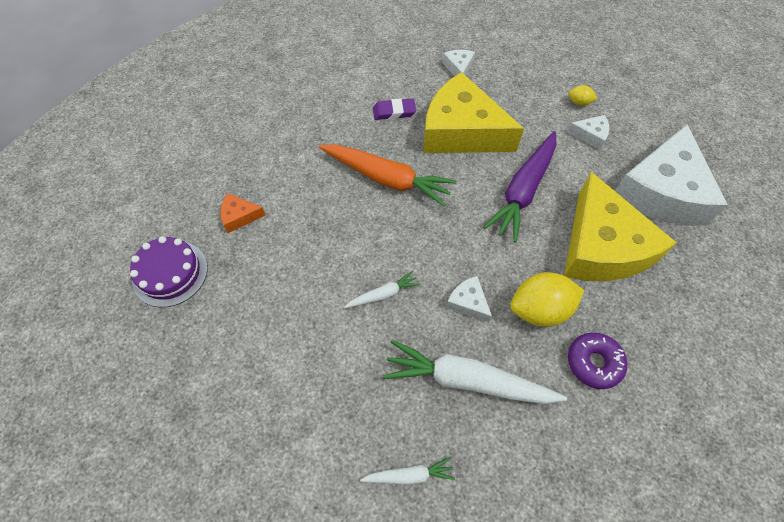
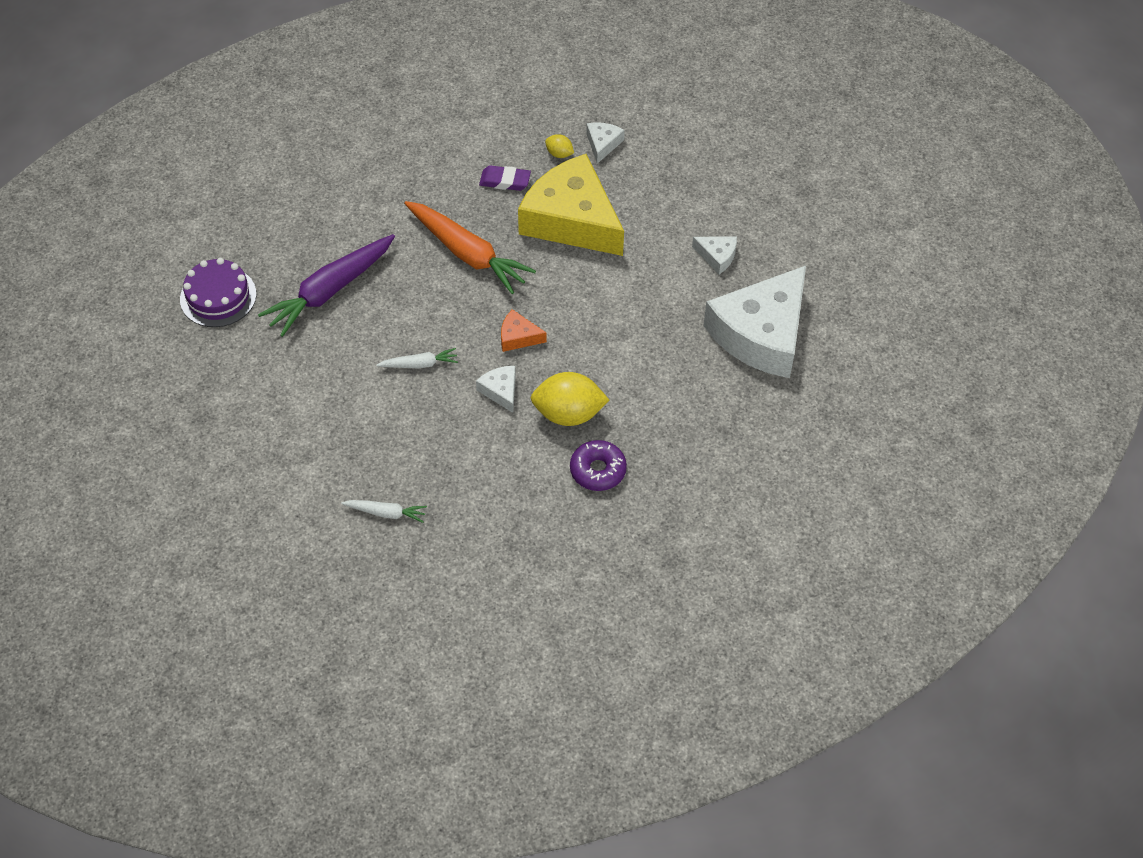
camera: 15 degrees right, 5 degrees down
(239, 216) = (301, 257): orange cheese -> orange cheese (518, 337)
(467, 380) = (469, 455): white carrot -> none
(523, 191) = (609, 299): purple carrot -> purple carrot (330, 291)
(579, 103) = (724, 216): yellow lemon -> yellow lemon (559, 154)
(601, 246) = (664, 372): yellow cheese -> none

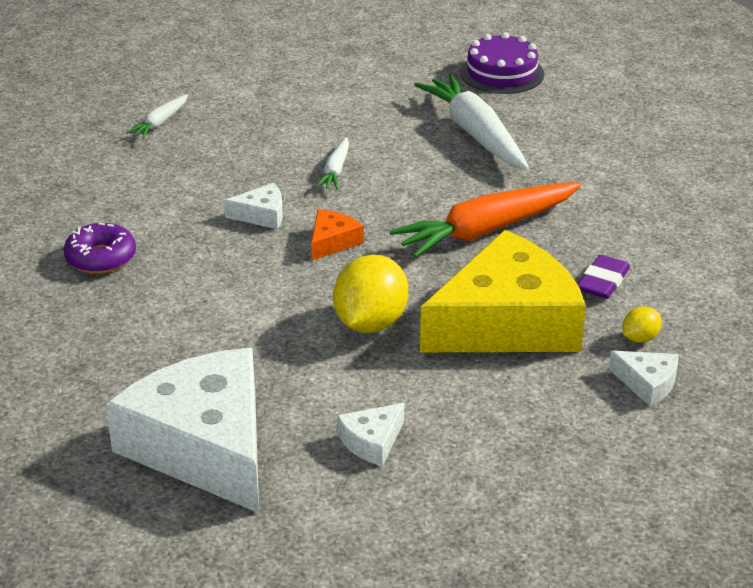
camera: 110 degrees right, 20 degrees down
(330, 291) = (475, 134): purple carrot -> white carrot
(568, 414) = (194, 254): yellow lemon -> yellow lemon (370, 323)

